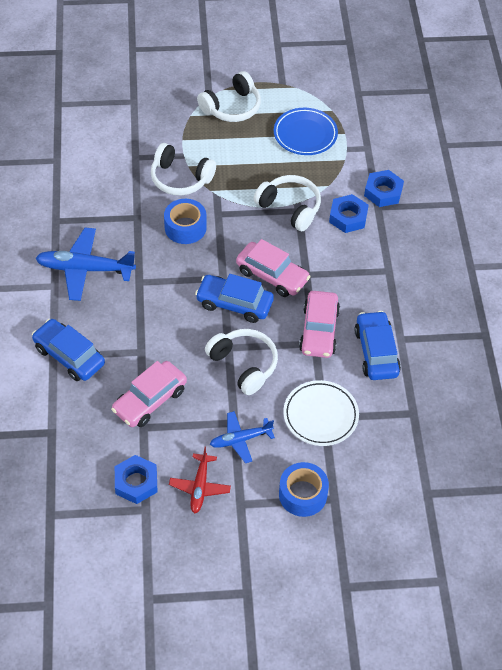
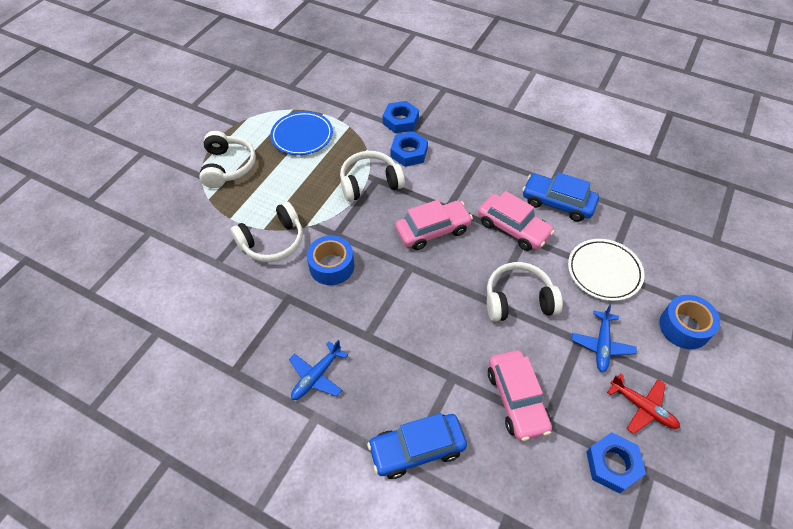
camera: 55 degrees left, 0 degrees up
(85, 269) = (316, 376): blue plane -> blue plane, size x0.60
(234, 304) = (445, 273): blue car -> none

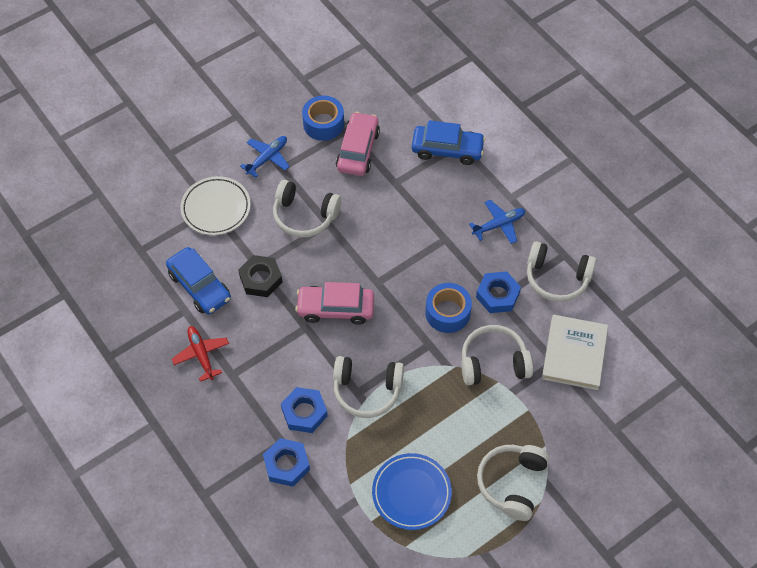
camera: 155 degrees left, 5 degrees up
(199, 276) = (574, 354): none -> white book
(235, 342) = (557, 278): none -> white headphones
(513, 228) = (261, 279): pink car -> black nut
(613, 464) = (322, 91): blue nut -> blue nut (497, 295)
(642, 407) = (274, 111): red plane -> red plane (201, 355)
(684, 327) = (194, 144): blue tape -> blue tape (323, 124)

